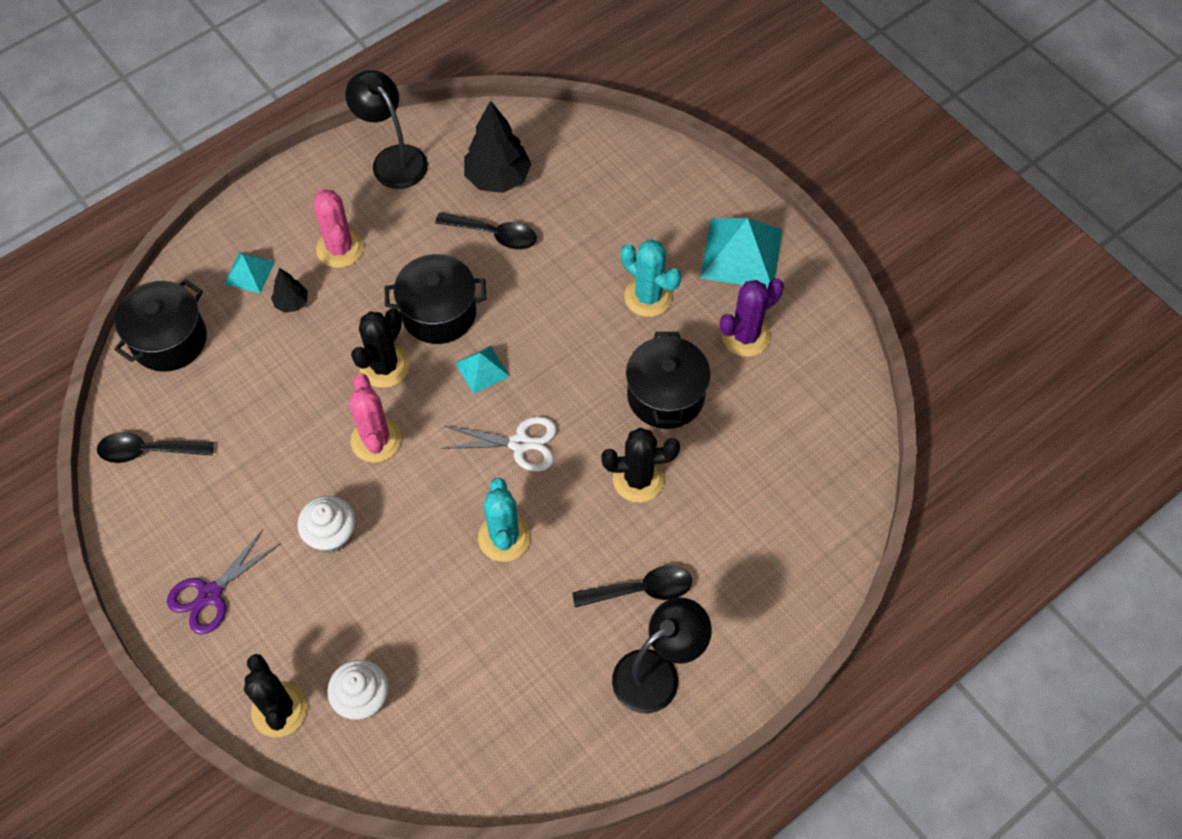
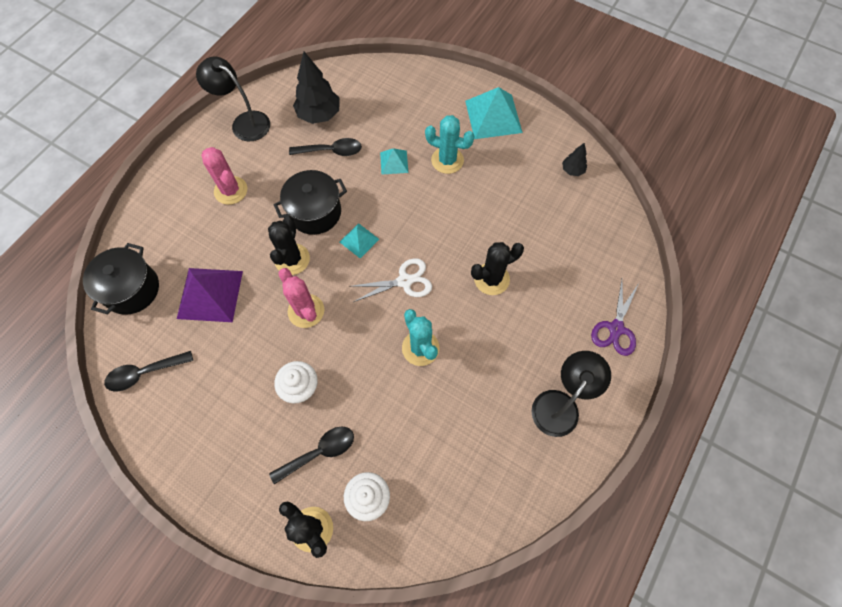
camera: 20 degrees left, 5 degrees up
(210, 594) = (229, 462): purple scissors -> purple scissors (616, 328)
(249, 272) = (173, 225): turquoise pyramid -> turquoise pyramid (394, 162)
(263, 378) = (210, 294): none -> purple pyramid
(292, 303) = (211, 237): black tree -> black tree (572, 170)
(641, 590) = (525, 352): black spoon -> black spoon (319, 452)
(665, 396) = (485, 219): black pot -> none
(745, 336) = (518, 166): purple cactus -> none

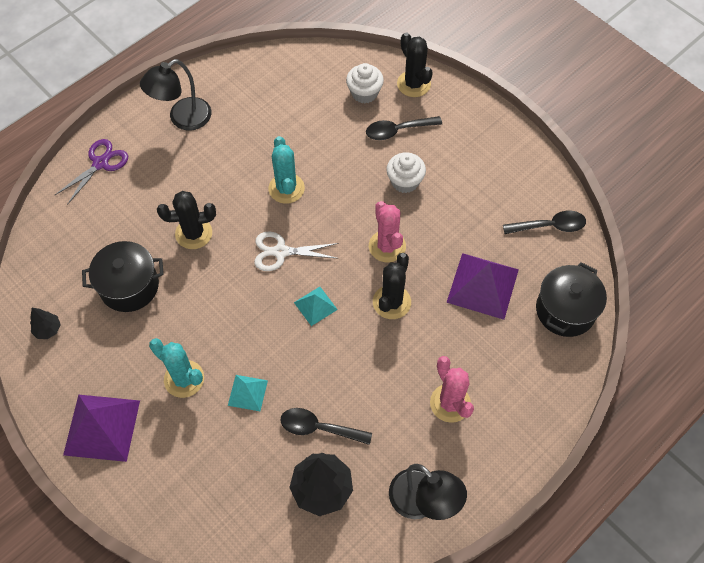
camera: 165 degrees left, 5 degrees down
(315, 212) = (356, 350): black pot -> black pot (129, 286)
(493, 116) = (102, 427): turquoise pyramid -> purple pyramid

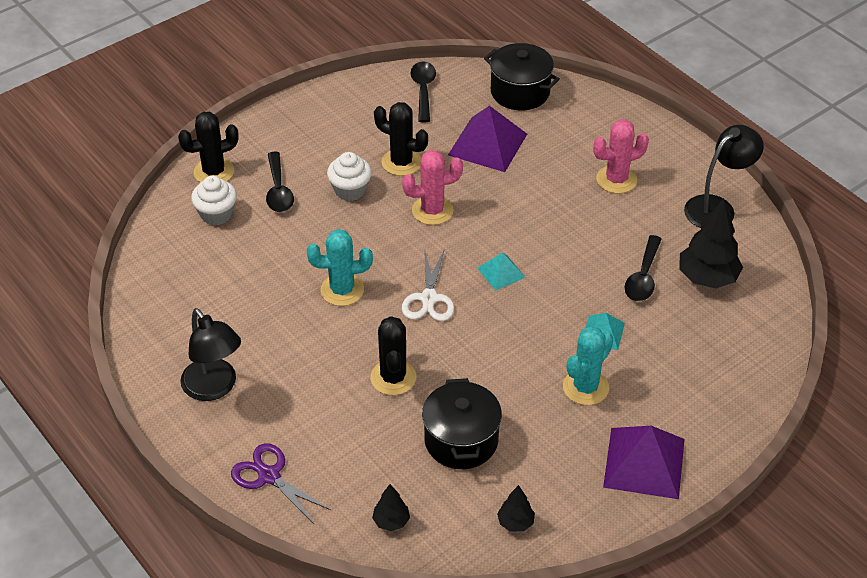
camera: 85 degrees left, 15 degrees down
(55, 244) = (391, 521): none -> black tree
(391, 302) = (501, 212): black cactus -> black cactus (401, 162)

